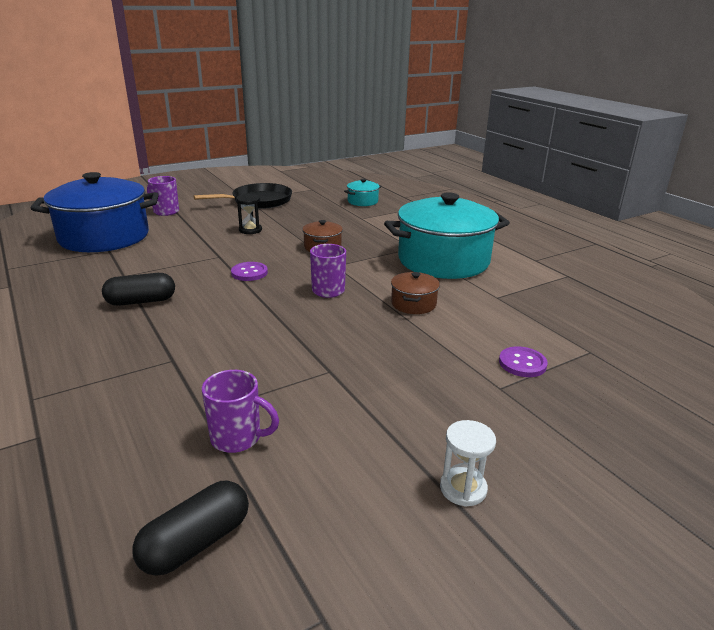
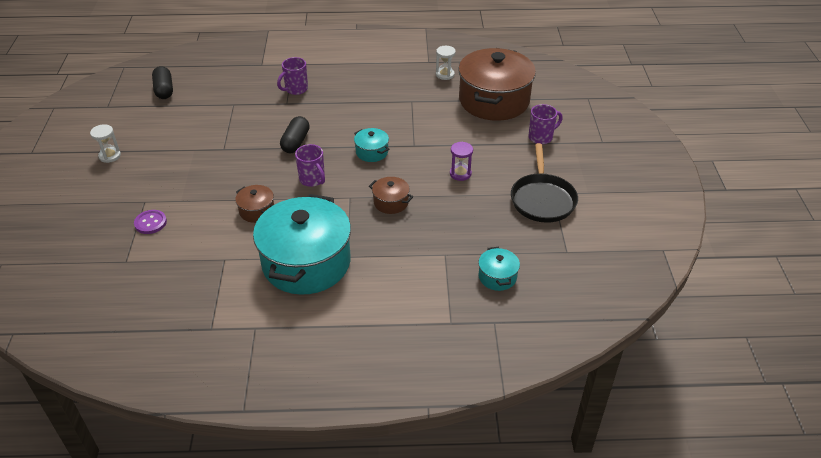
camera: 120 degrees right, 15 degrees up
(47, 270) = (445, 74): none -> white hourglass
(104, 237) = (494, 101): blue pot -> brown pot
(141, 301) = (365, 103): black capsule -> black capsule (295, 142)
(238, 438) = (205, 109): purple mug -> purple mug (296, 89)
(249, 273) = (372, 152): purple button -> turquoise pot
(250, 230) = (460, 173): black hourglass -> purple hourglass

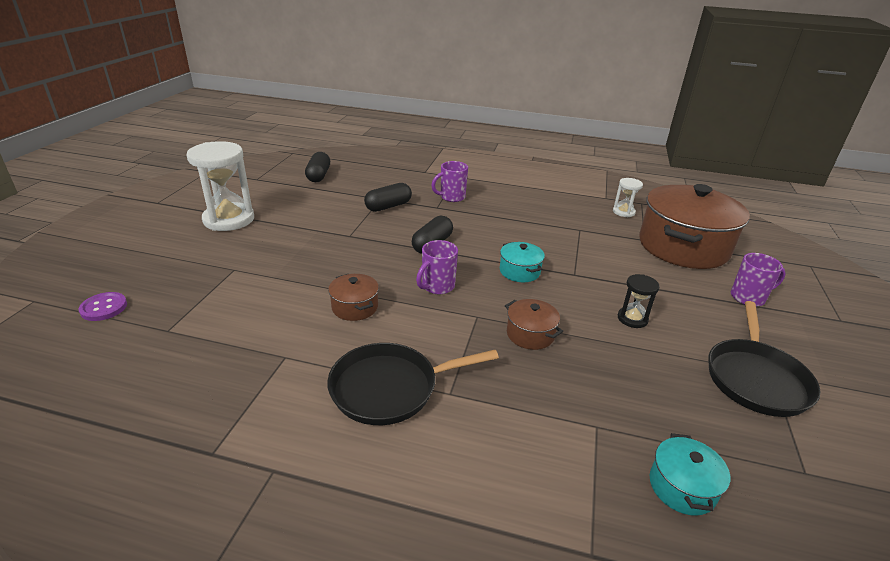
camera: 15 degrees right, 10 degrees down
(110, 156) = (229, 219): white hourglass -> white hourglass, size x2.04
(150, 223) = (225, 293): purple button -> purple button (104, 308)
(244, 111) = (388, 206): none -> black capsule
(306, 263) = (389, 388): turquoise pot -> black pan
(312, 180) = (437, 286): purple mug -> purple mug turned 60 degrees clockwise
(460, 173) = (632, 319): purple hourglass -> black hourglass

